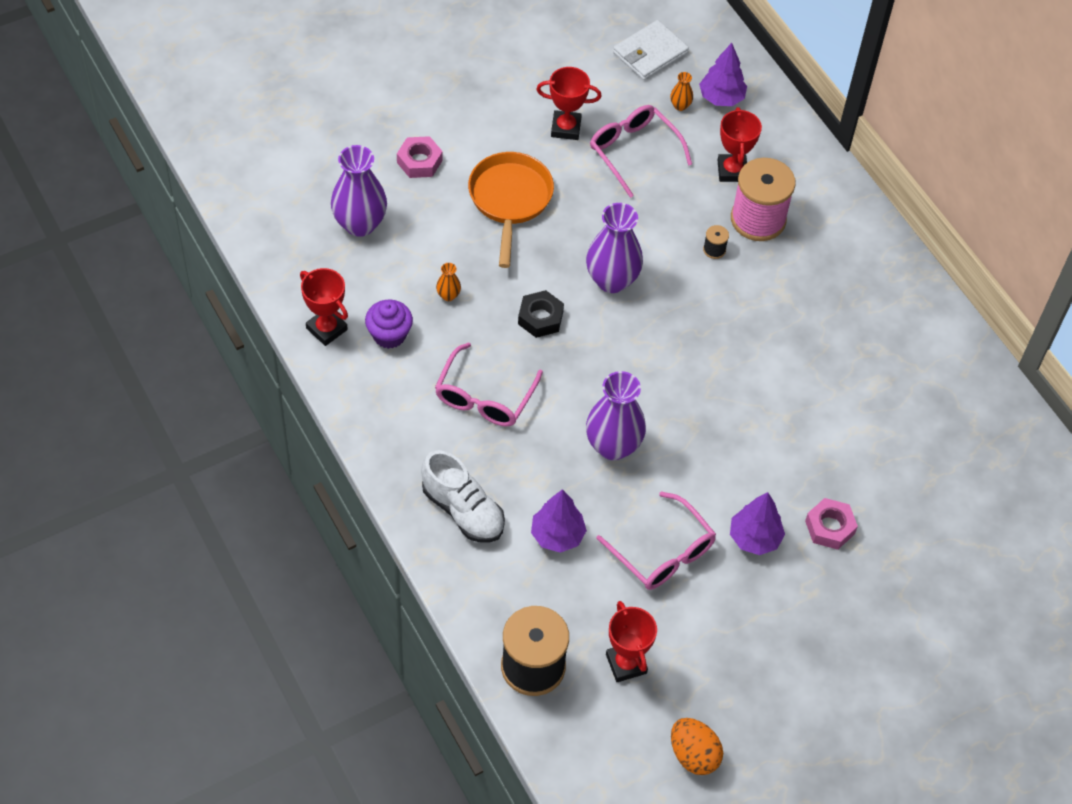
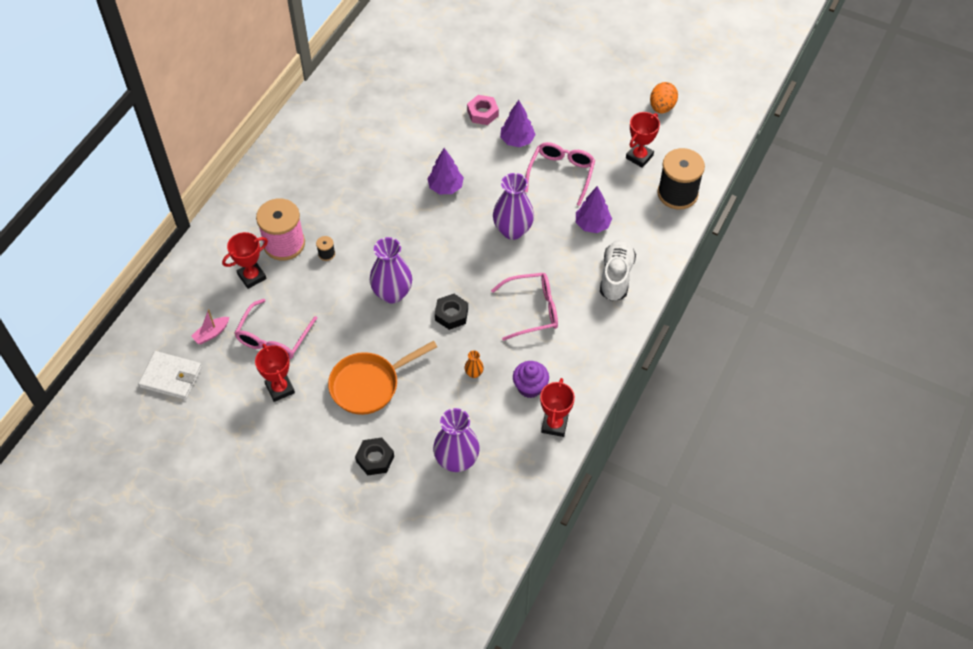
camera: 120 degrees left, 0 degrees up
(419, 161) = (375, 459): pink nut -> black nut
(680, 106) = (211, 333): orange vase -> pink boat
(721, 98) = (187, 314): purple tree -> purple tree (445, 187)

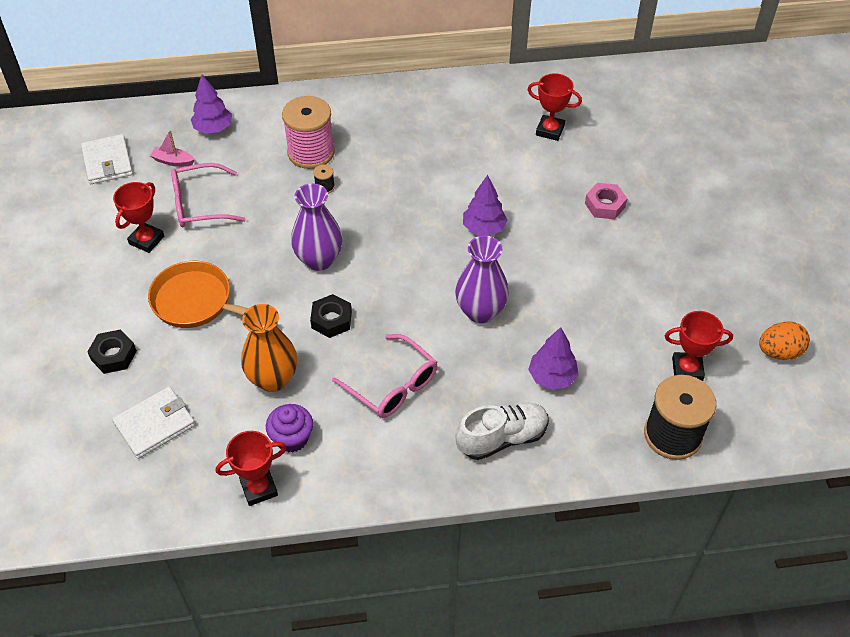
camera: 55 degrees right, 5 degrees down
(252, 276) = (256, 152): red trophy -> red trophy (550, 130)
(456, 460) = (155, 424): purple vase -> white wallet
(474, 373) = (273, 379): orange vase -> orange vase, size x2.30
(517, 140) = (599, 251): purple tree -> purple tree (213, 128)
(561, 174) = (592, 312): pink glasses -> none

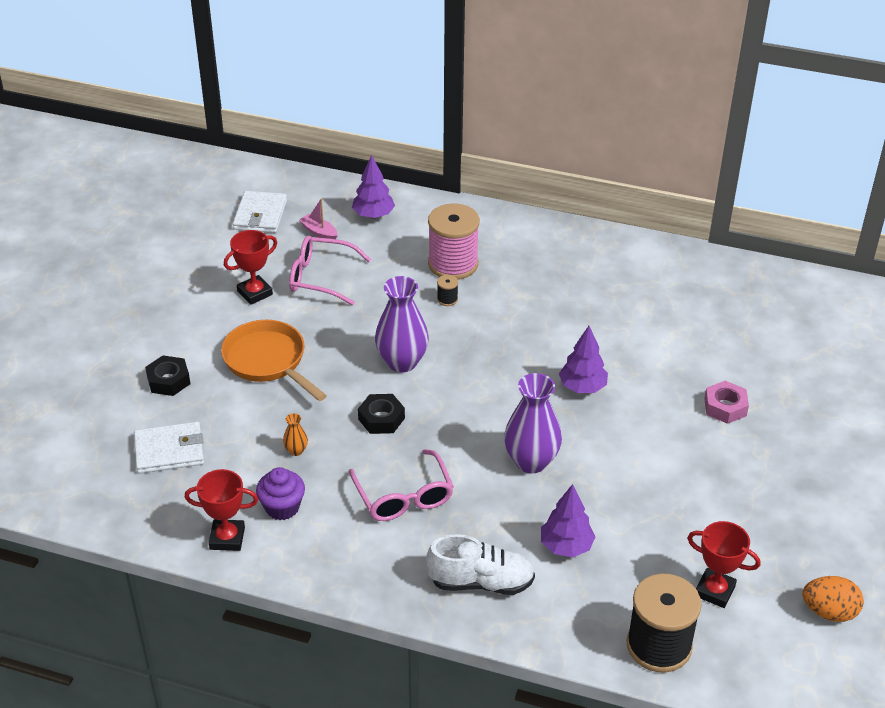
camera: 25 degrees right, 10 degrees down
(273, 379) = (296, 450): orange vase -> orange vase, size x0.44
(550, 130) = (710, 318): red trophy -> none

